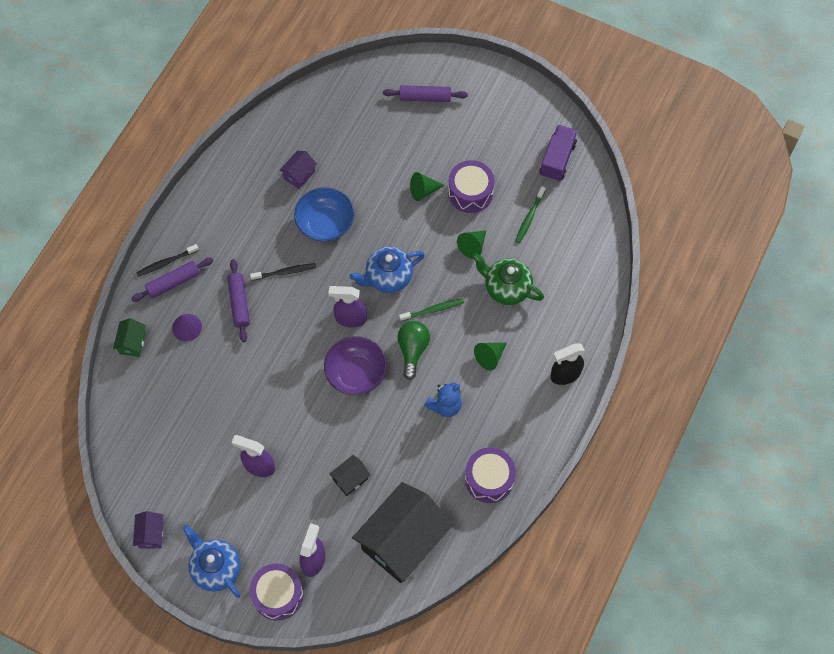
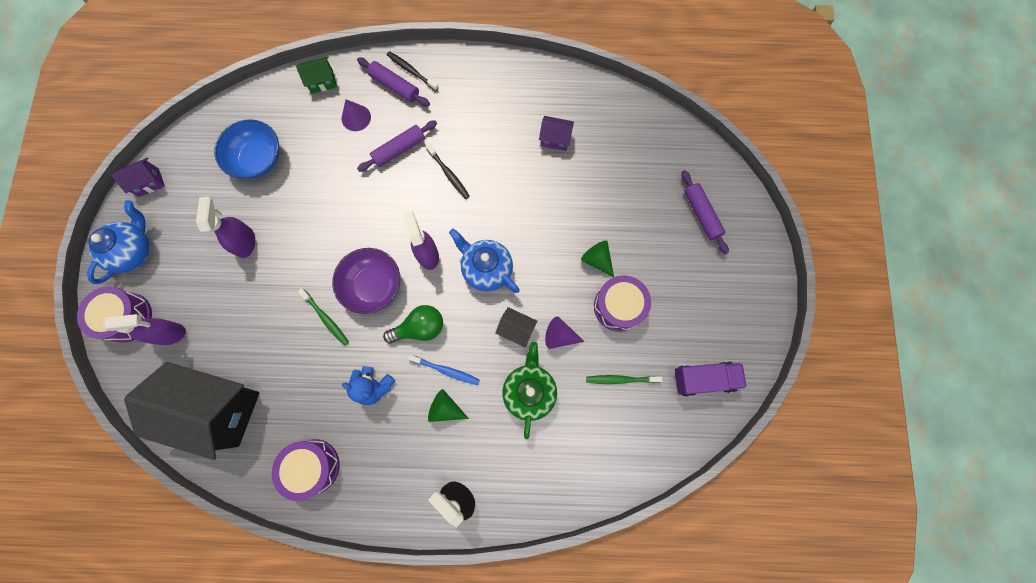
camera: 65 degrees right, 10 degrees up
(325, 224) = (516, 186): blue bowl -> blue bowl (258, 159)
(350, 479) = (262, 330): black house -> black house (516, 329)
(433, 310) = (471, 328): green toothbrush -> green toothbrush (326, 318)
(459, 344) = (446, 370): none -> blue toothbrush
(472, 246) = (560, 336): green cone -> purple cone

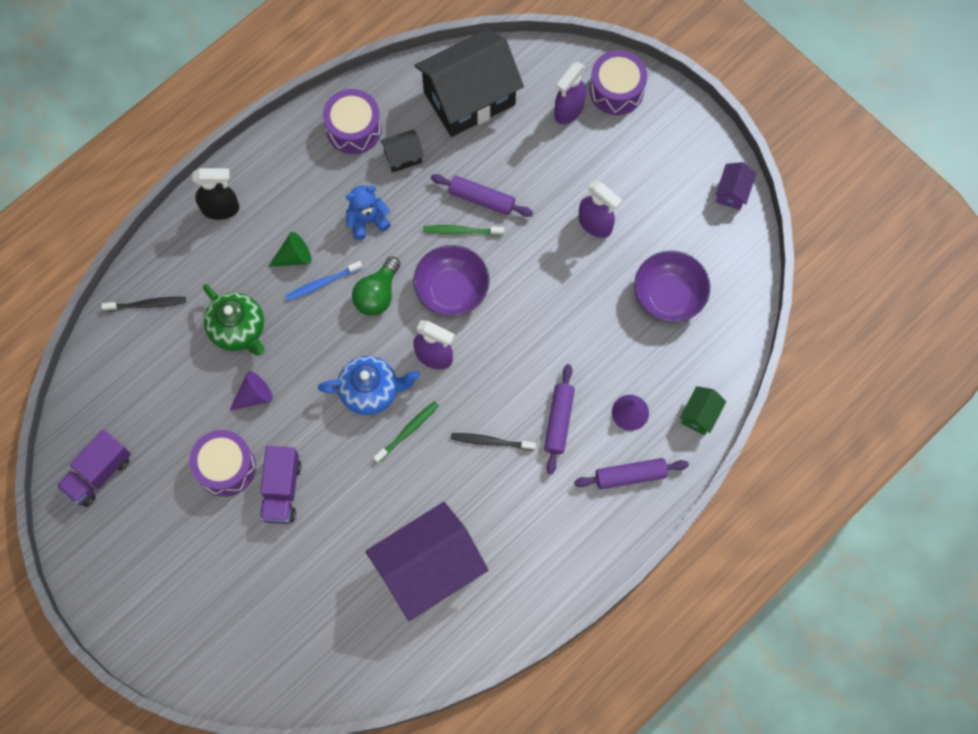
camera: 135 degrees right, 5 degrees down
(134, 251) = (673, 136): blue teapot -> none
(258, 159) = (669, 295): blue bowl -> purple bowl
(411, 71) = (632, 506): black toothbrush -> black toothbrush (147, 304)
(516, 329) = (296, 367): black house -> black house (403, 157)
(555, 139) = (428, 569): purple house -> purple house, size x2.36
(597, 260) = (282, 490): green cone -> purple truck
(621, 379) = (170, 408): green toothbrush -> green toothbrush (408, 431)
(701, 214) = (223, 625): purple rolling pin -> purple rolling pin (481, 199)

